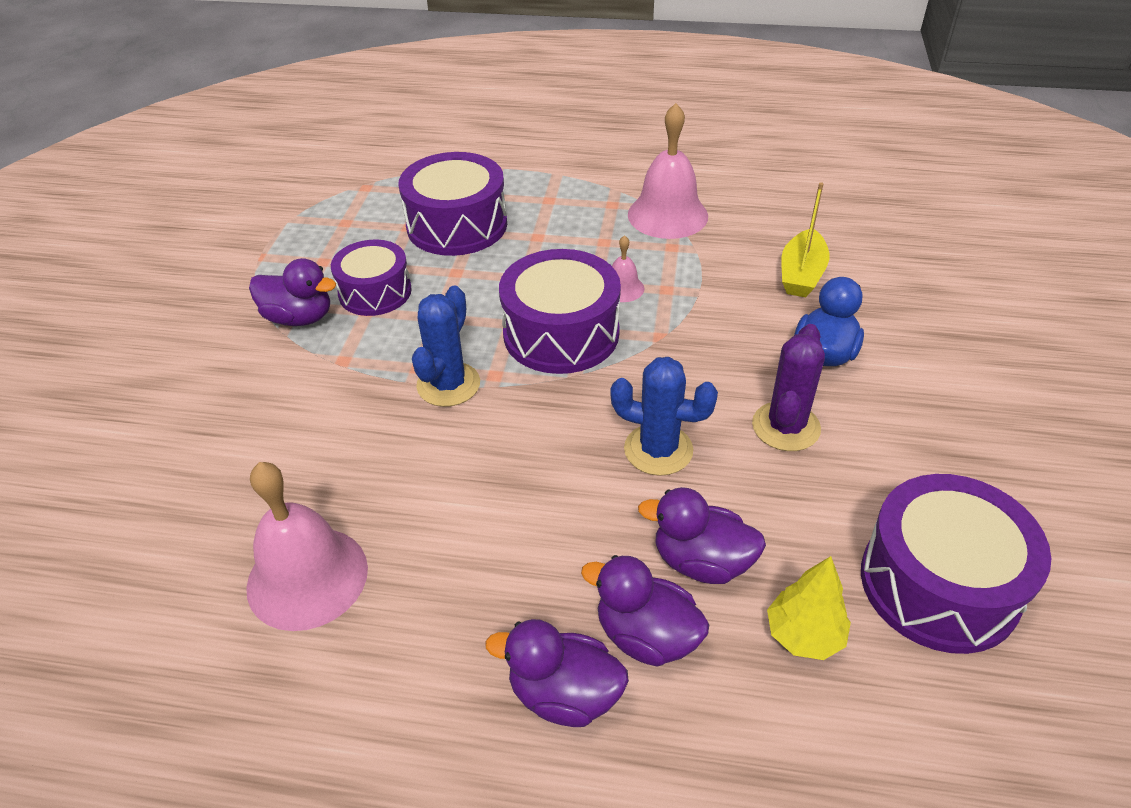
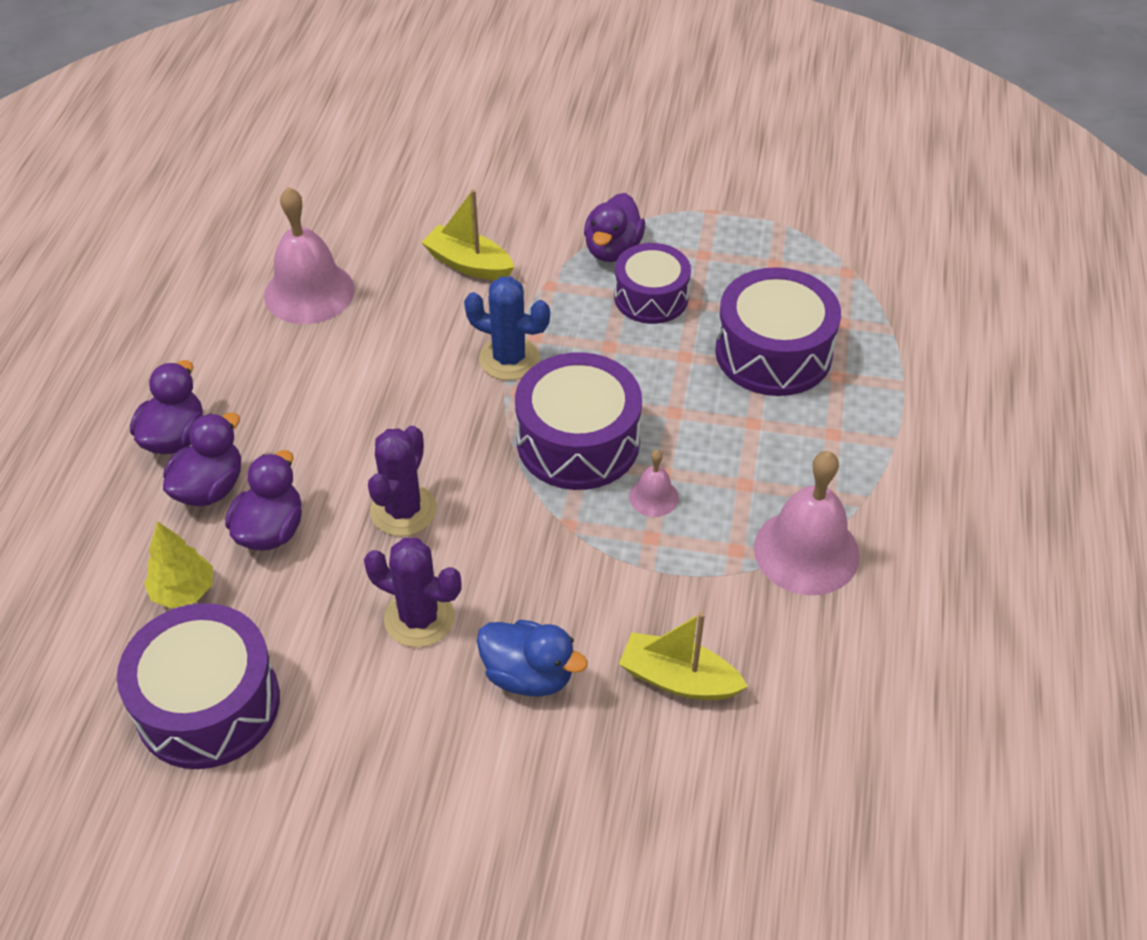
camera: 90 degrees right, 5 degrees up
(293, 426) = (468, 264): none -> yellow boat
(658, 450) = (403, 510): blue cactus -> purple cactus

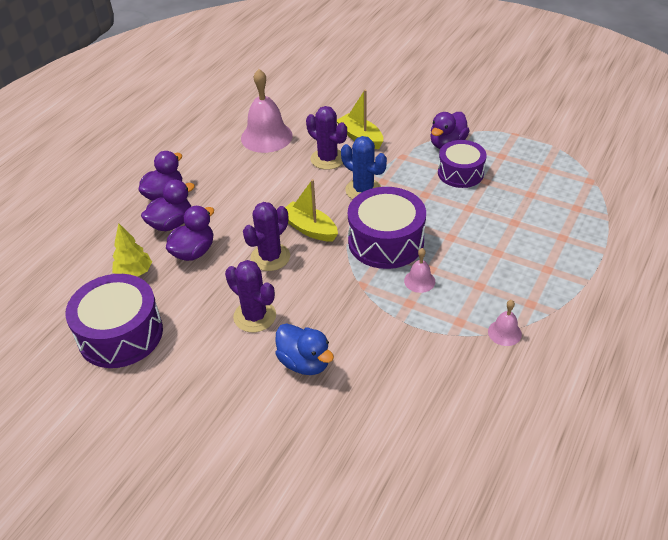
camera: 20 degrees right, 5 degrees down
(429, 314) = (327, 159): none -> purple cactus
(678, 679) = (394, 387): yellow boat -> yellow boat (309, 229)
(773, 353) = (525, 216): purple drum -> none
(806, 551) = (504, 332): pink bell -> pink bell, size x0.49

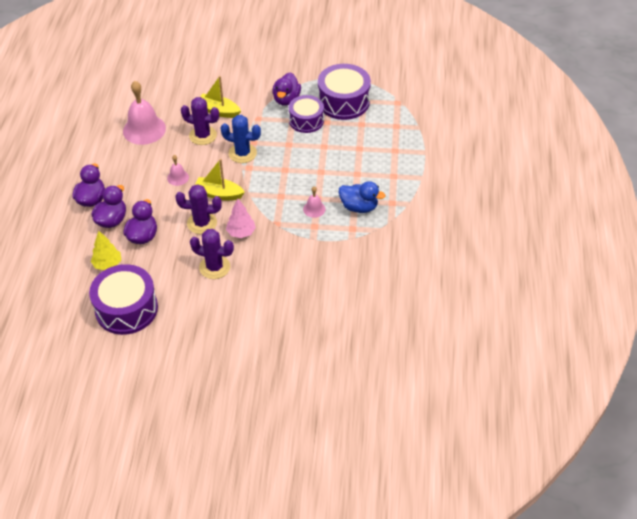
camera: 25 degrees left, 5 degrees up
(270, 257) = (202, 223): purple cactus -> purple cactus turned 75 degrees clockwise
(304, 362) = (265, 286): blue duck -> blue duck (359, 207)
(311, 283) = (241, 232): none -> pink tree
(386, 241) = (278, 188): purple drum -> purple drum (343, 102)
(504, 332) = (383, 227): pink bell -> pink bell (178, 177)

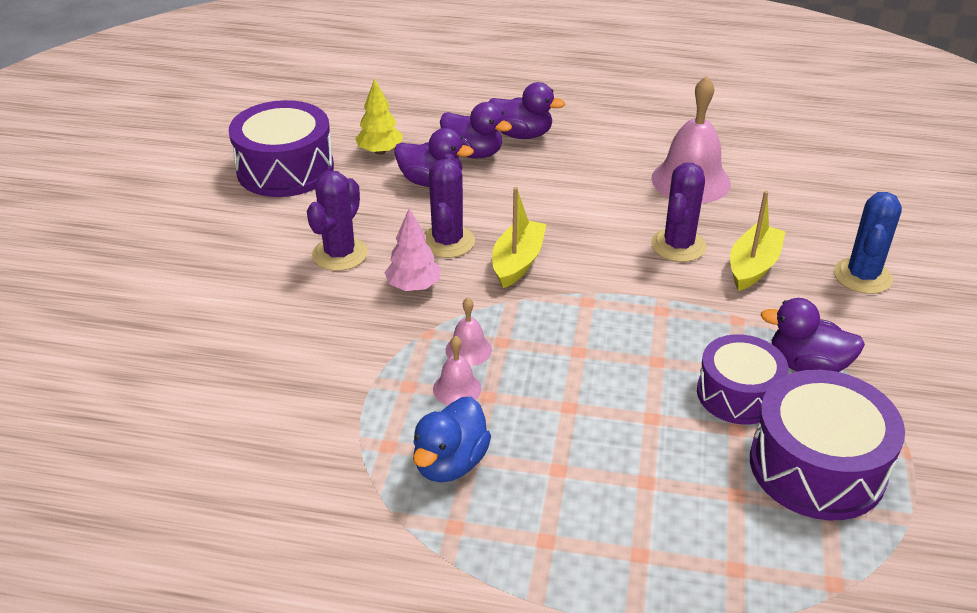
camera: 95 degrees right, 10 degrees down
(178, 177) = (565, 216): pink bell -> pink bell (468, 350)
(242, 153) = (628, 294): blue cactus -> blue cactus (862, 276)

